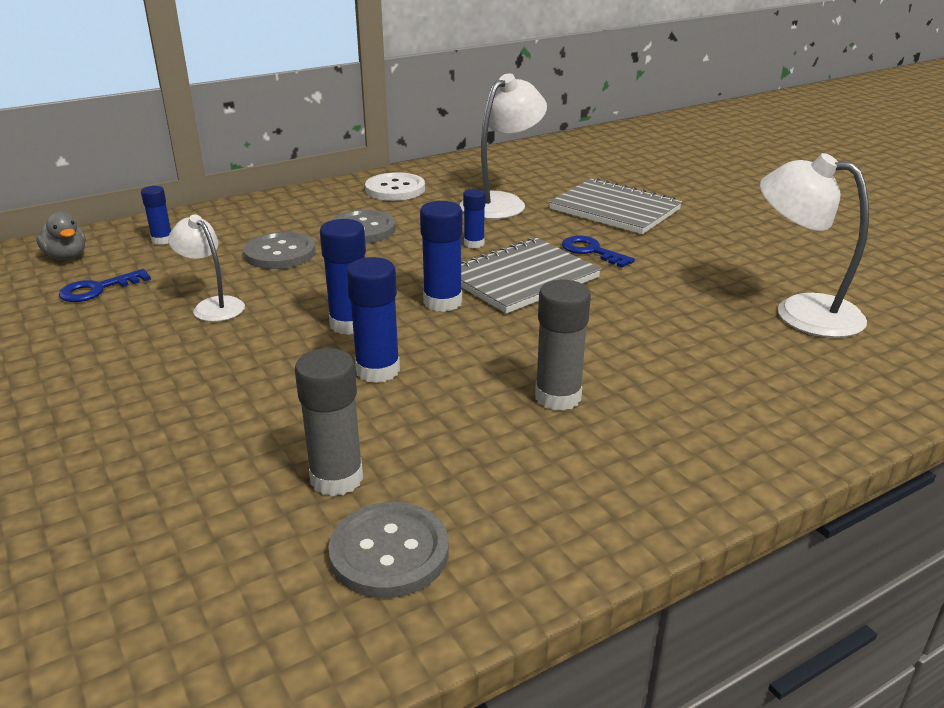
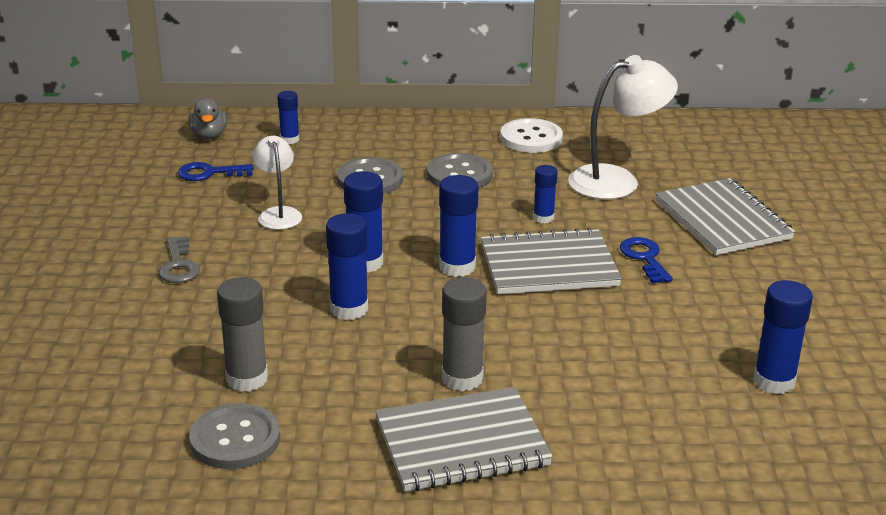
camera: 30 degrees right, 0 degrees up
(141, 386) = (179, 265): none -> grey key
(627, 458) = (461, 443): none -> grey notebook
(801, 312) = (774, 381): white lamp -> blue glue stick

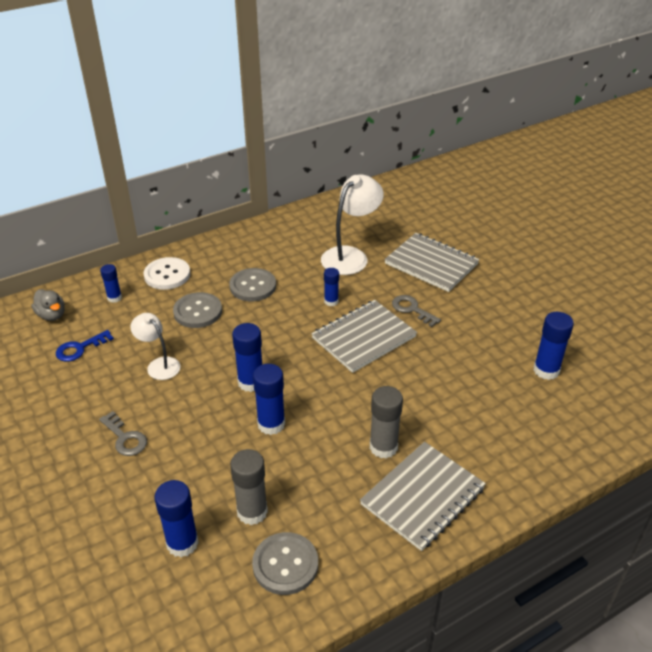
camera: 30 degrees left, 10 degrees up
(457, 267) = (310, 361): blue glue stick -> blue glue stick (182, 543)
(531, 138) = (273, 240): white button -> white button (167, 275)
(644, 258) = (412, 309): blue key -> grey key

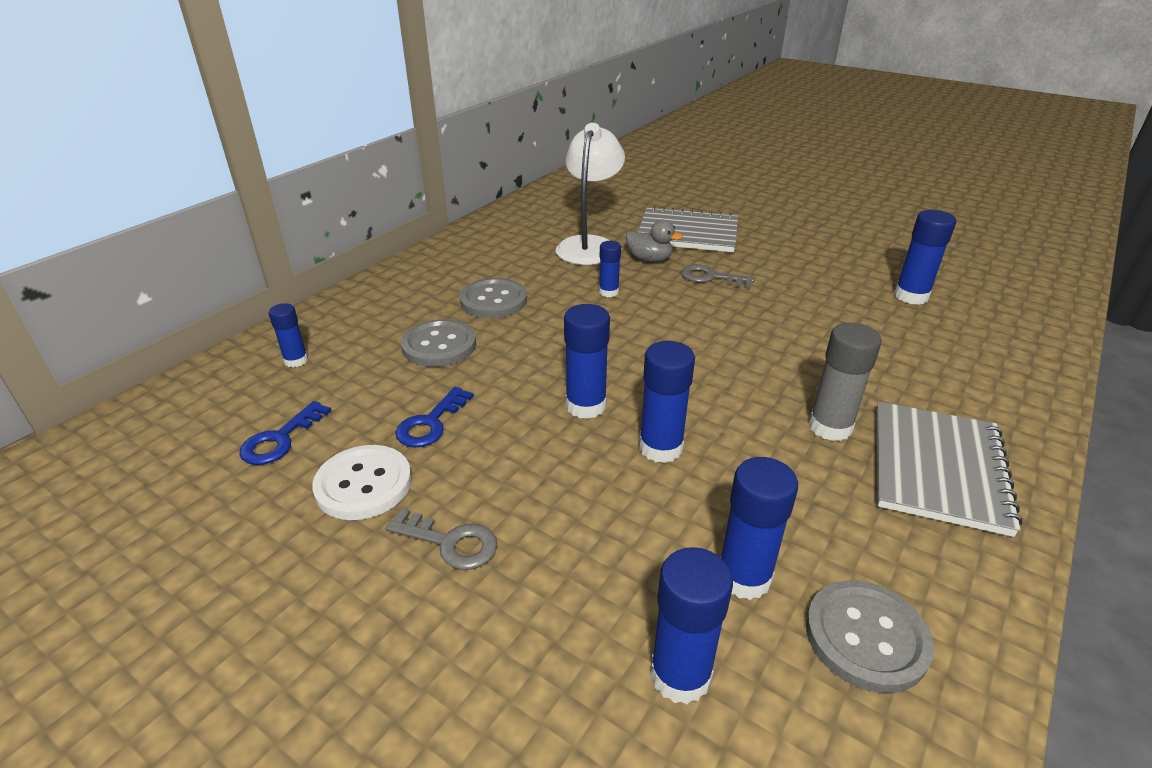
camera: 25 degrees left, 5 degrees down
(52, 315) = (200, 408): grey duck -> grey duck (649, 260)
(159, 364) = (430, 423): white lamp -> blue key
(167, 275) = (360, 316): white button -> white button (363, 484)
(252, 512) = (744, 577): grey glue stick -> blue glue stick
(364, 338) = (684, 318): grey notebook -> none

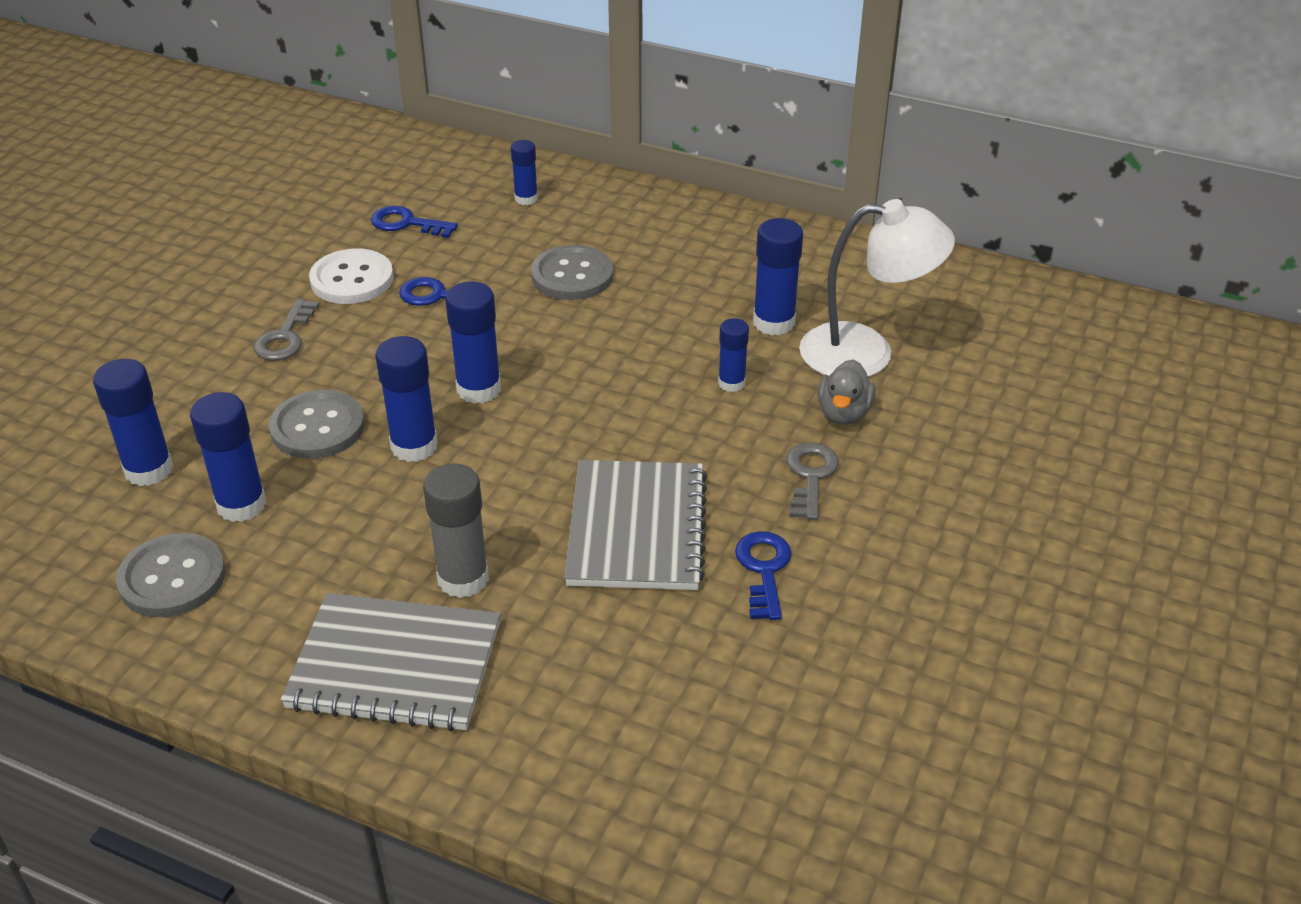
camera: 80 degrees right, 5 degrees up
(493, 300) = (680, 295): grey button -> grey button (317, 427)
(687, 233) = (957, 448): grey notebook -> grey notebook (636, 528)
(799, 302) = (763, 569): none -> blue key
(911, 296) = (829, 708): blue glue stick -> blue glue stick (773, 322)

